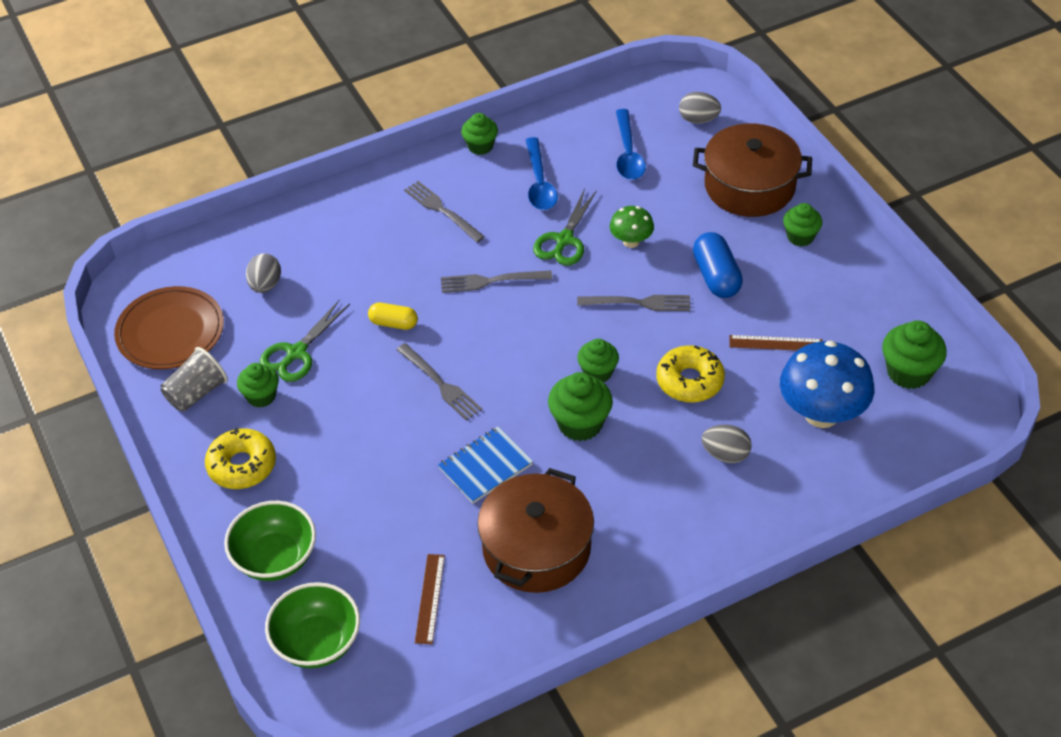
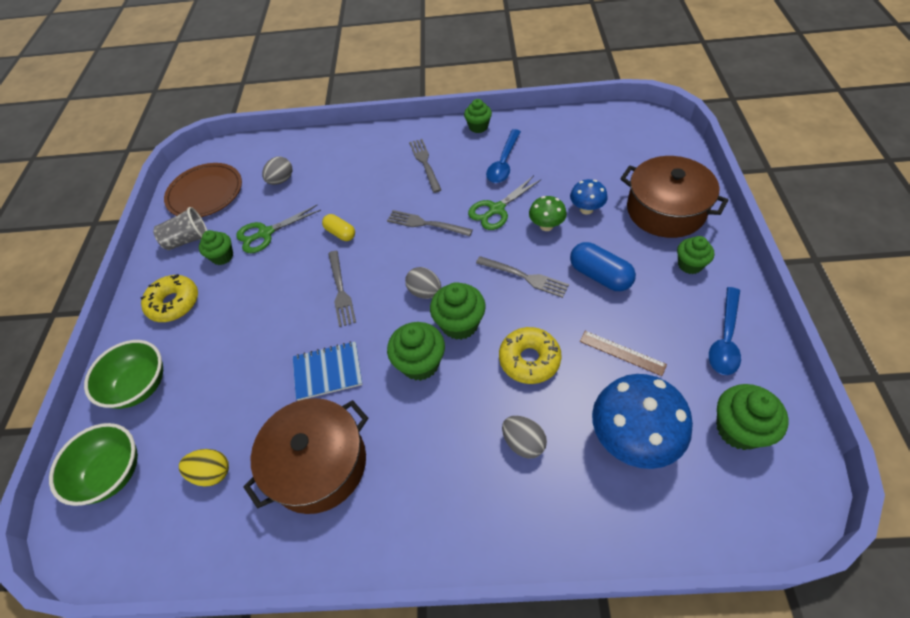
camera: 30 degrees right, 5 degrees up
(429, 598) = (212, 473): brown ruler -> yellow egg
(597, 372) = (459, 324): green cupcake -> green cupcake, size x1.51
(628, 153) = (581, 159): blue spoon -> blue spoon (725, 339)
(665, 210) = (586, 209): none -> blue mushroom
(698, 119) = (649, 148): grey egg -> grey egg (425, 292)
(716, 276) = (600, 276): blue capsule -> blue capsule turned 60 degrees counterclockwise

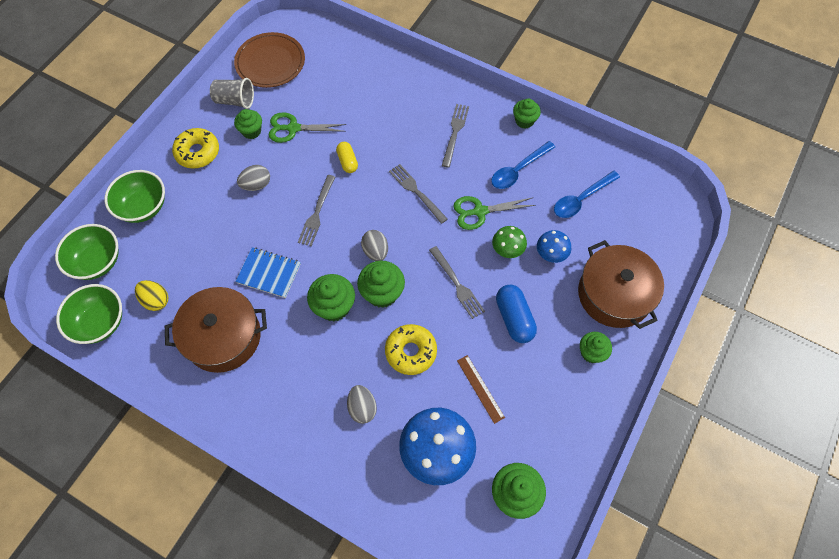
camera: 25 degrees right, 10 degrees up
(153, 539) = (100, 322): none -> green bowl
(281, 180) = (333, 83): grey egg -> grey egg (256, 185)
(725, 339) = (564, 426): blue spoon -> blue spoon (581, 199)

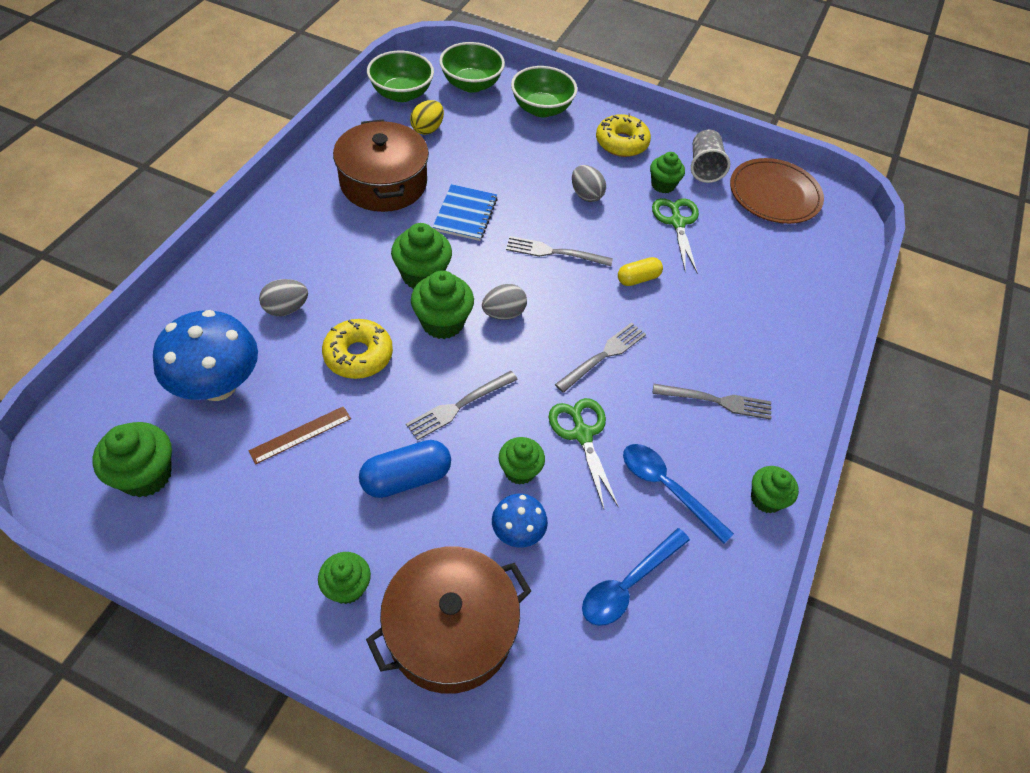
camera: 80 degrees right, 10 degrees down
(507, 250) = (519, 470): green mushroom -> green cupcake
(581, 199) = (628, 584): blue spoon -> blue spoon turned 90 degrees counterclockwise

